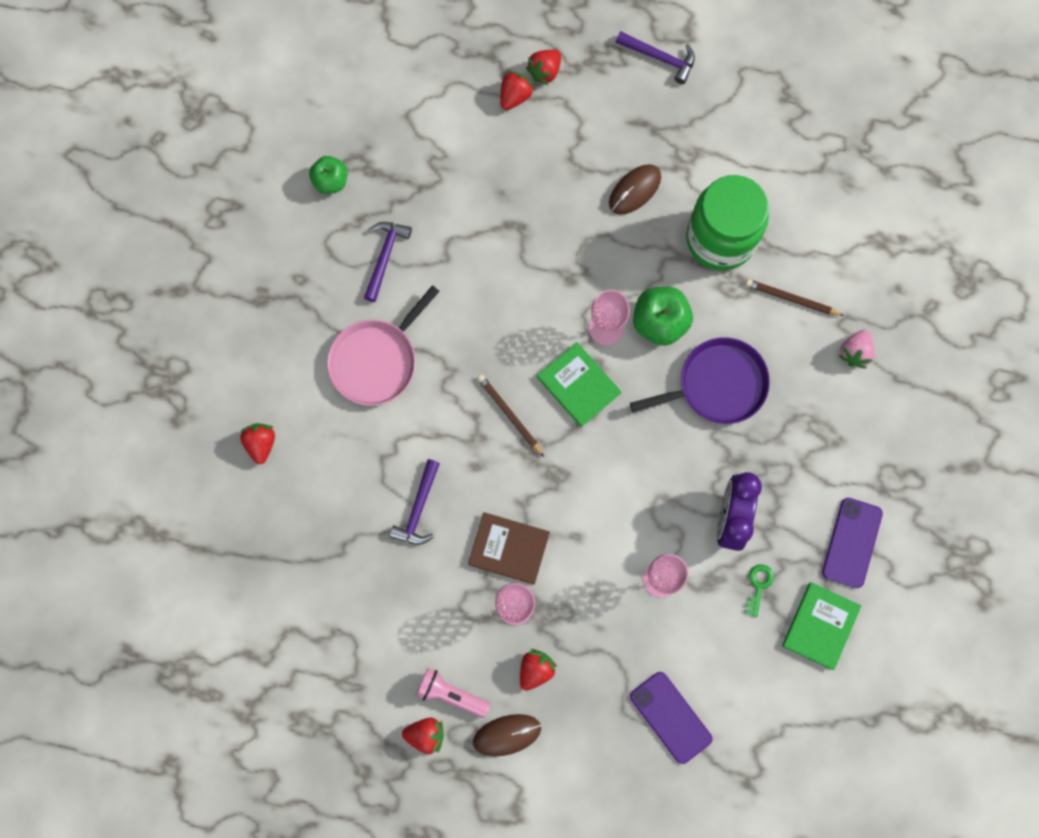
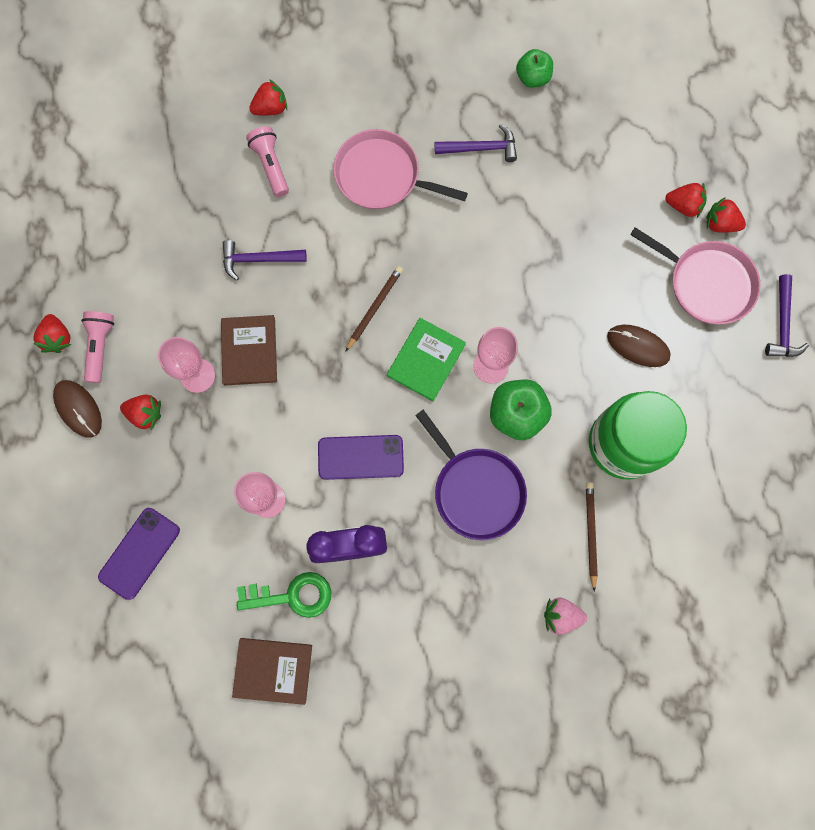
camera: 70 degrees right, 0 degrees up
(323, 464) = (271, 165): none -> pink flashlight
(597, 106) = (706, 283): none -> pink pan
(758, 586) = (292, 595): green key -> green key, size x1.75
(820, 626) = (273, 670): green book -> brown book
(852, 542) = (366, 675): purple phone -> purple phone (360, 457)

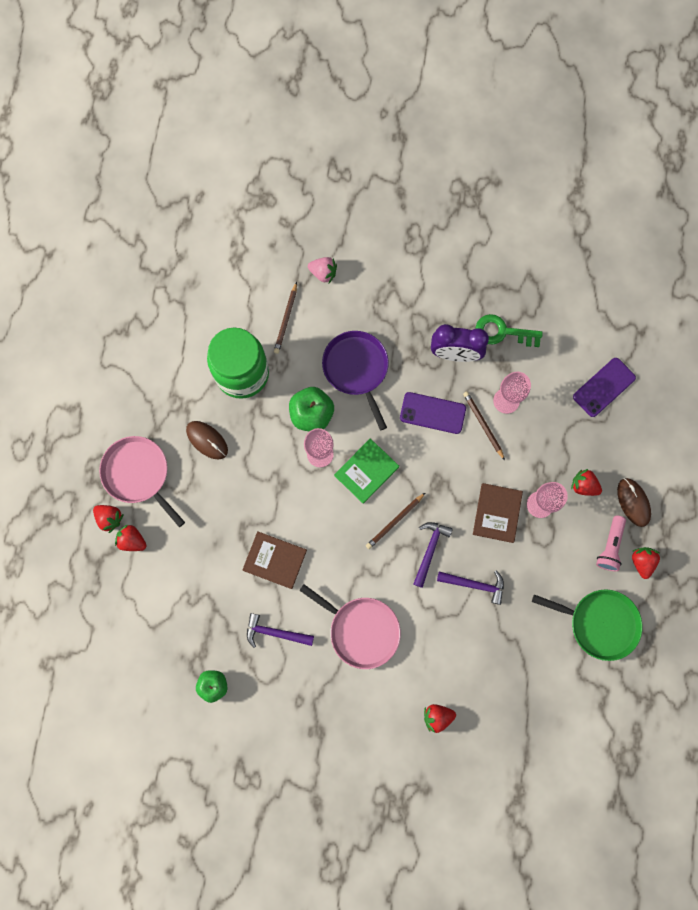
camera: 165 degrees left, 0 degrees up
(99, 254) = (599, 623): none -> green pan
(271, 165) = (448, 663): pink flashlight -> none
(273, 670) = (525, 288): brown book -> brown book (275, 560)
(291, 459) = (483, 425): none -> brown pencil
(782, 324) = (95, 428): purple hammer -> purple hammer (430, 550)

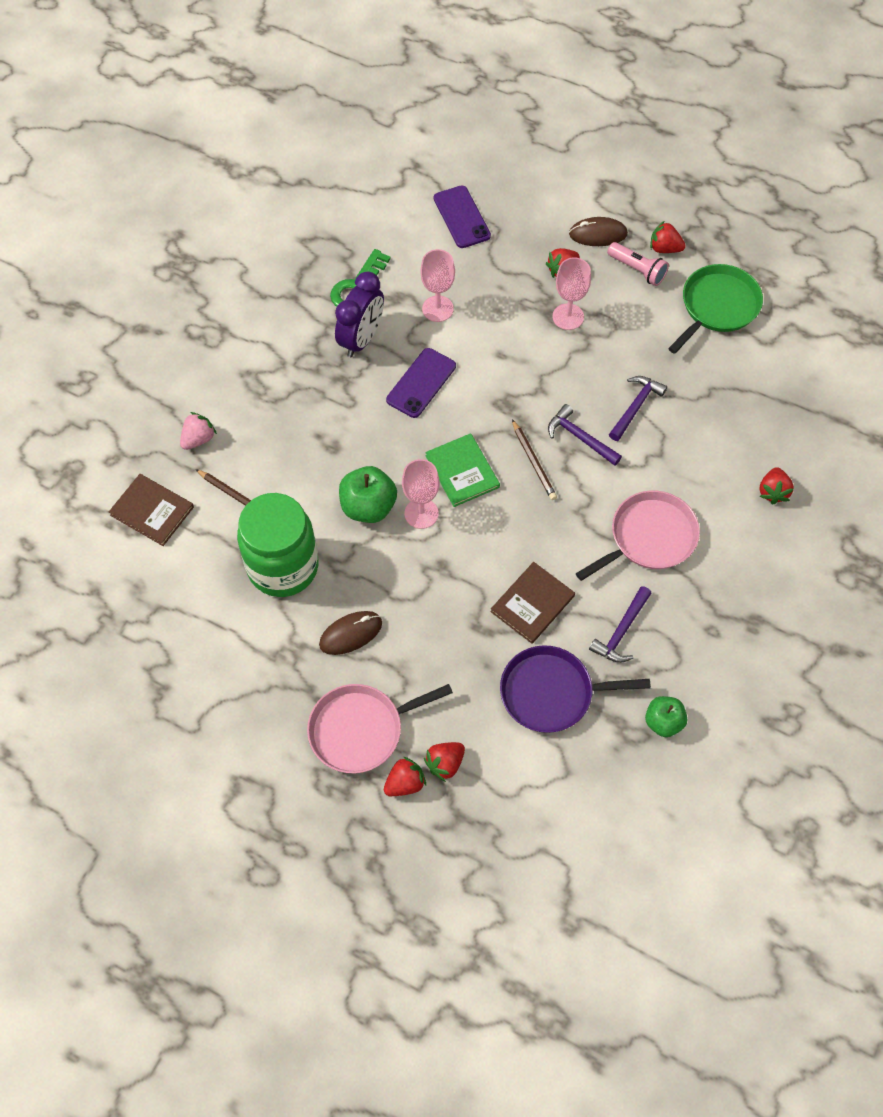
camera: 70 degrees left, 15 degrees down
(356, 369) = (334, 442): purple pan -> purple pan (551, 692)
(483, 425) = (456, 339): brown pencil -> none
(497, 513) = (562, 359): brown book -> brown book (152, 511)

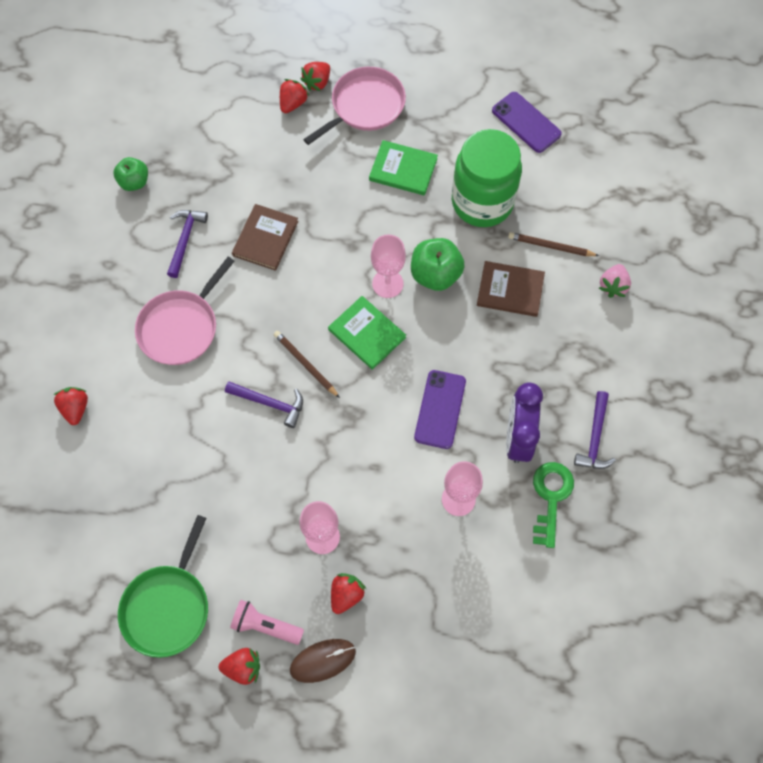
camera: 160 degrees right, 5 degrees up
(152, 511) = (614, 212): brown book -> brown book (510, 290)
(351, 634) = (403, 169): brown mouse -> green book
(461, 217) = (480, 629): purple phone -> purple phone (526, 122)
(551, 692) = (228, 176): purple pan -> none
(635, 406) = (225, 454): purple hammer -> purple hammer (595, 438)

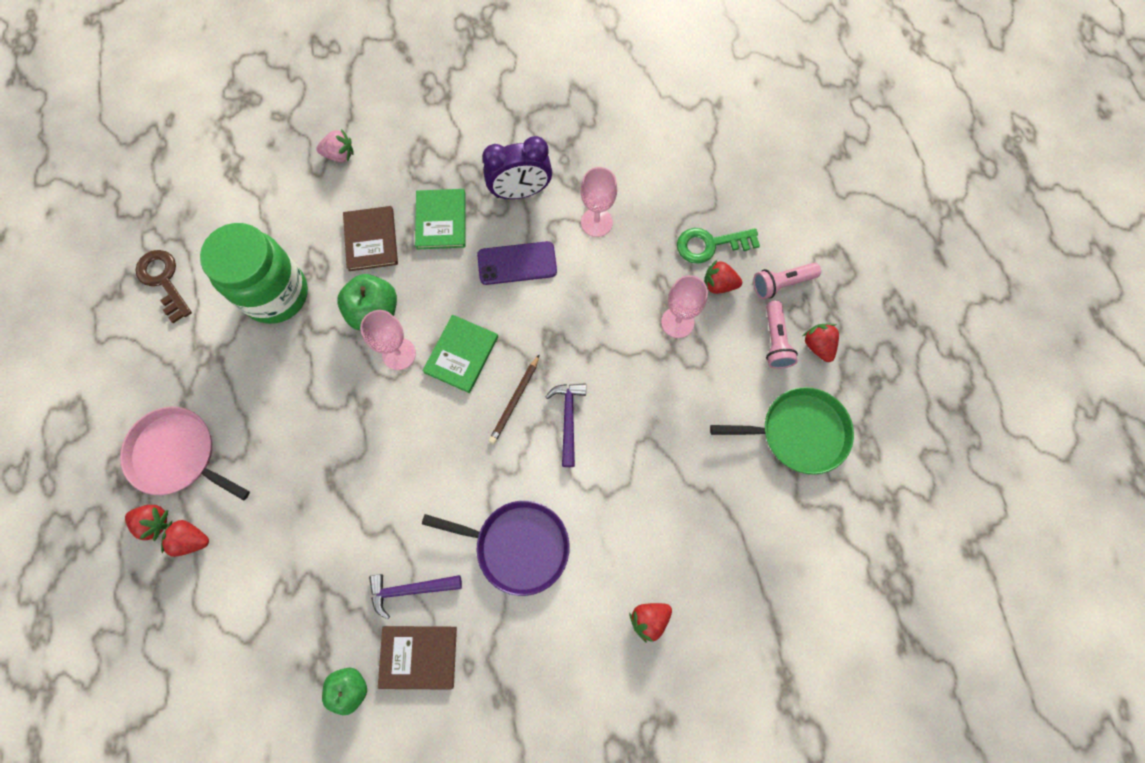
camera: 110 degrees left, 5 degrees up
(181, 327) = (517, 546): pink pan -> purple pan
(265, 238) = (382, 499): brown book -> brown book (418, 656)
(322, 660) = (781, 283): brown mouse -> pink flashlight
(403, 169) = (254, 385): green book -> green book (441, 220)
(526, 122) = (164, 281): purple phone -> brown key
(551, 246) = (311, 218): brown pencil -> none
(551, 497) = (565, 152): green key -> green key (710, 244)
(595, 438) = (498, 133): purple hammer -> none

